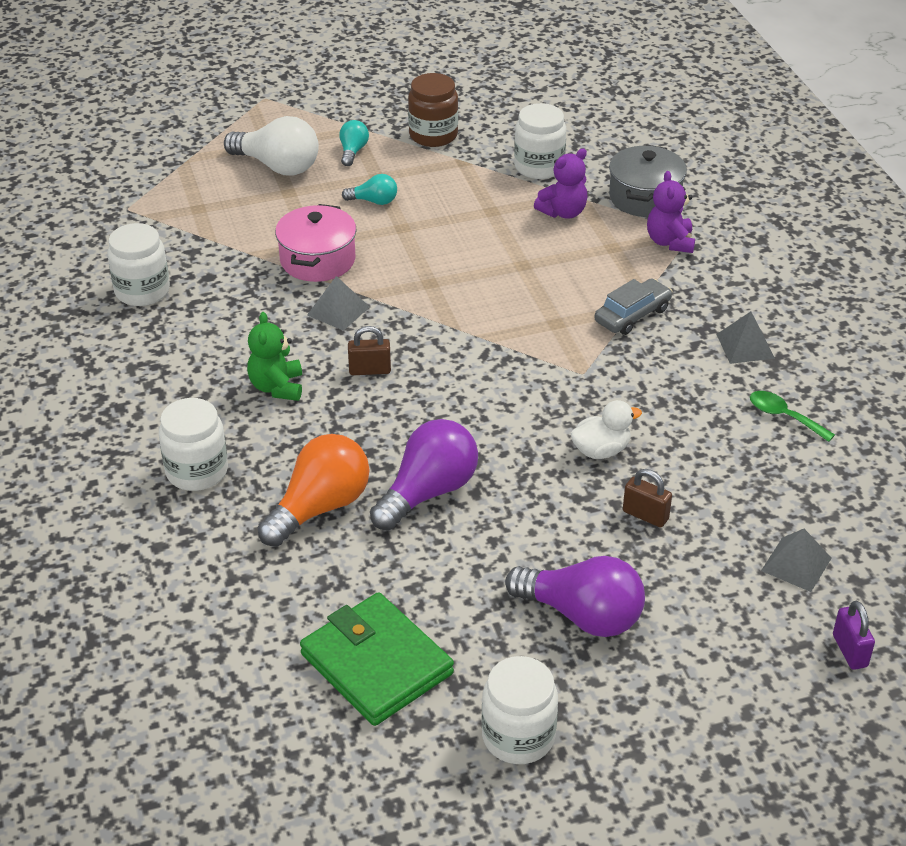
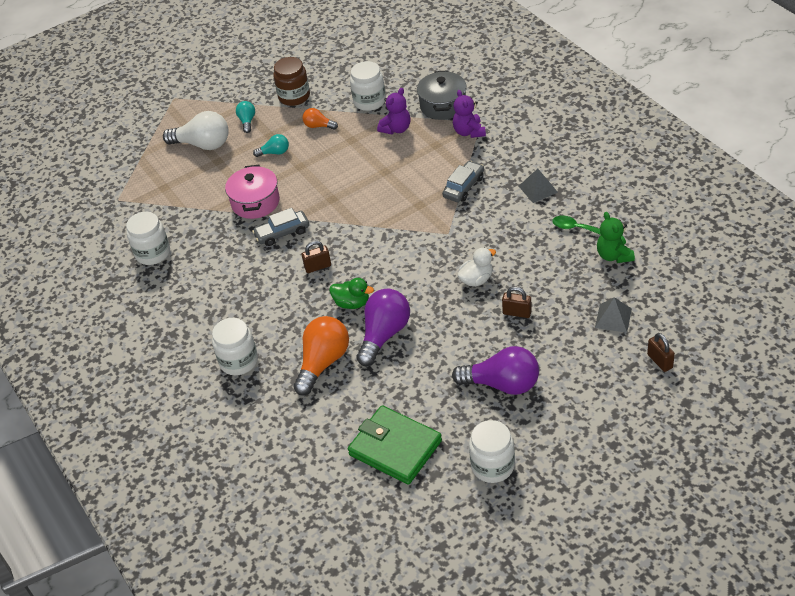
camera: 10 degrees left, 5 degrees up
(277, 387) = (265, 293): green teddy bear -> green teddy bear (614, 255)
(338, 311) = (282, 233): grey pyramid -> grey car
(399, 434) = (352, 303): none -> green duck
(451, 181) = (318, 126): none -> orange light bulb
(849, 651) = (660, 361): purple padlock -> brown padlock

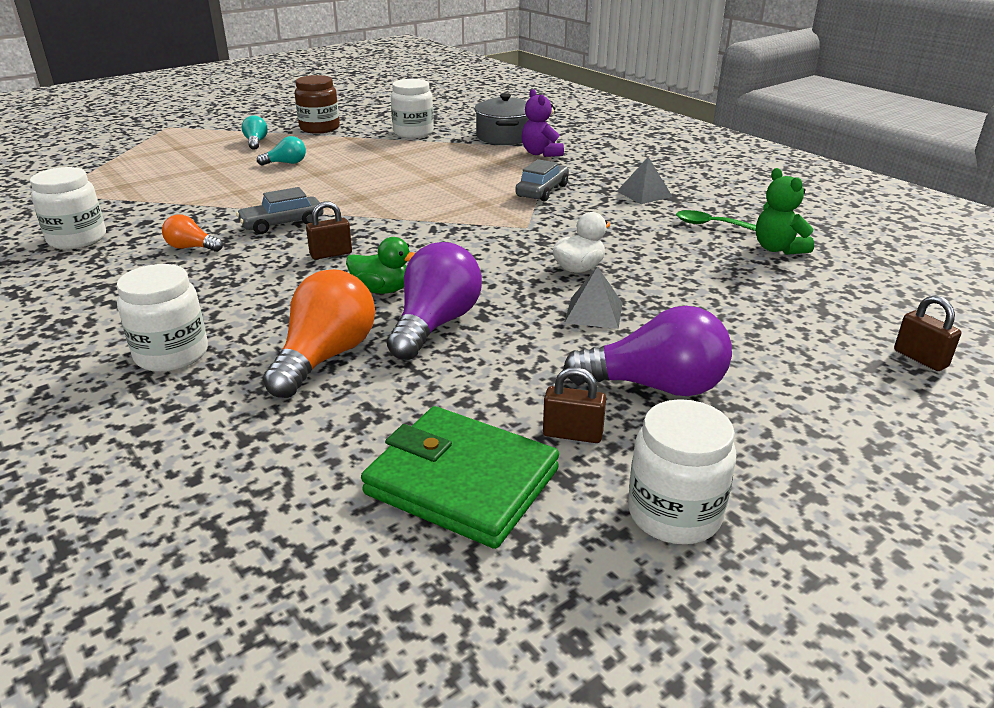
camera: 10 degrees left, 15 degrees down
(203, 144) = (192, 156): white light bulb -> none
(255, 202) = (250, 199): pink pot -> none
(318, 126) = (347, 147): orange light bulb -> orange light bulb (191, 248)
(396, 129) = (447, 150): purple teddy bear -> none
(517, 313) = (653, 302): brown padlock -> brown padlock (572, 434)
(613, 318) = (811, 309): grey pyramid -> grey pyramid (593, 312)

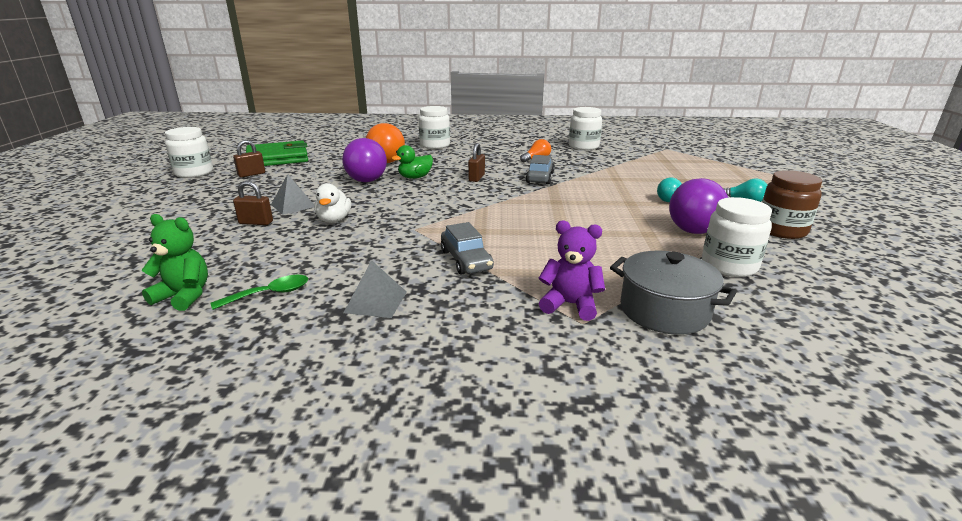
camera: 130 degrees right, 5 degrees down
(655, 386) = (228, 194): purple light bulb -> purple light bulb (699, 227)
(920, 358) = (56, 253): brown padlock -> brown padlock (256, 222)

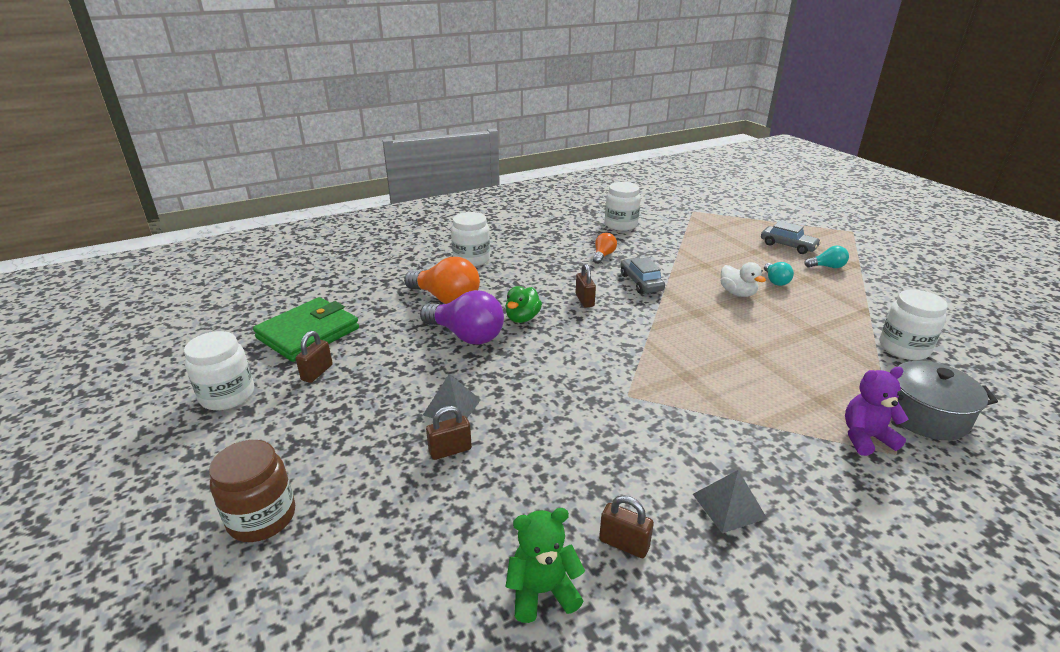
camera: 30 degrees left, 5 degrees up
(270, 294) = (624, 544): green spoon -> brown padlock
(334, 220) = (531, 413): white duck -> white duck (737, 293)
(466, 260) = (727, 419): grey car -> grey car (788, 246)
(699, 227) = (836, 309): purple light bulb -> none
(781, 230) = (887, 295): brown jar -> brown jar (262, 517)

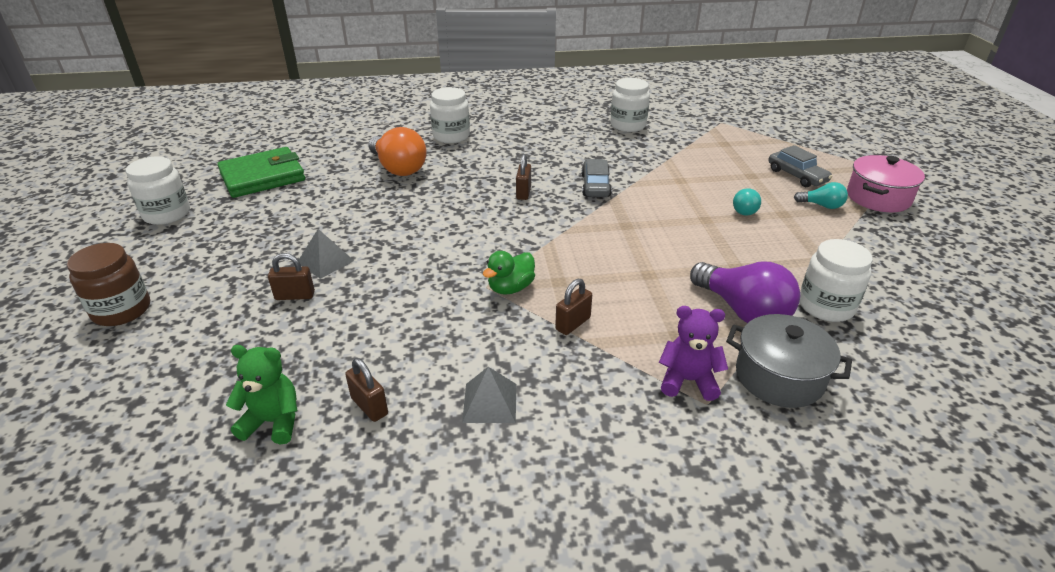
camera: 20 degrees right, 5 degrees up
(317, 372) = (244, 210): brown padlock -> brown padlock (573, 324)
(466, 335) = (388, 204): purple light bulb -> purple light bulb (742, 311)
(522, 318) = (451, 198): green duck -> green duck (510, 288)
(603, 255) = (581, 153): orange light bulb -> none
(737, 293) = (688, 214): white duck -> none
(859, 253) = (878, 198): none -> pink pot

